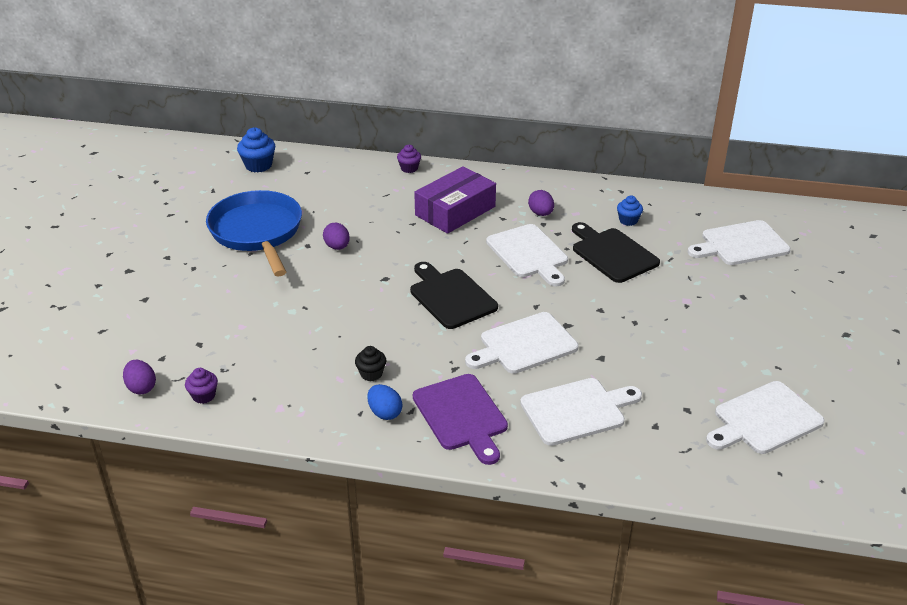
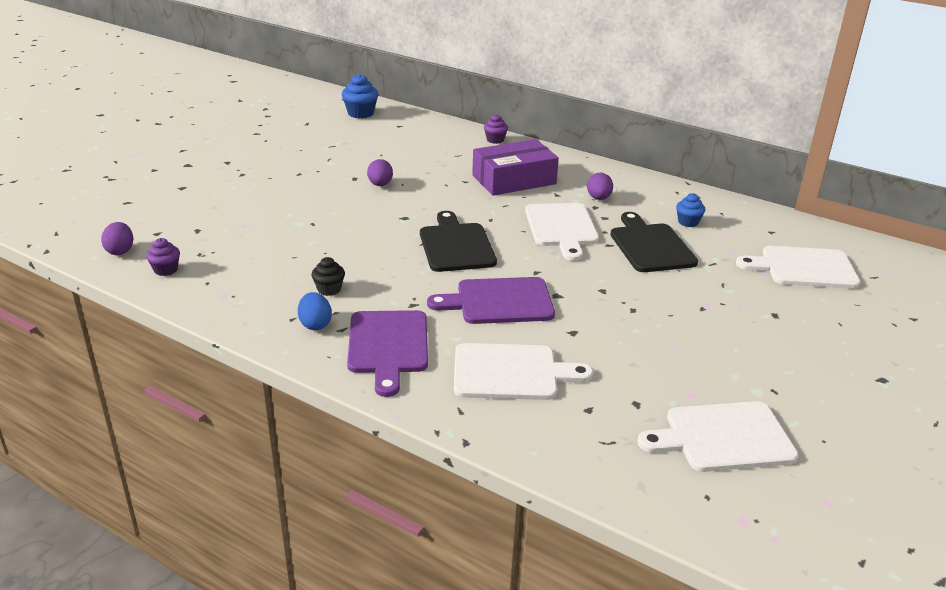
camera: 20 degrees right, 5 degrees down
(257, 232) = (318, 160): blue pan -> none
(524, 345) = (499, 301): white cutting board -> purple cutting board

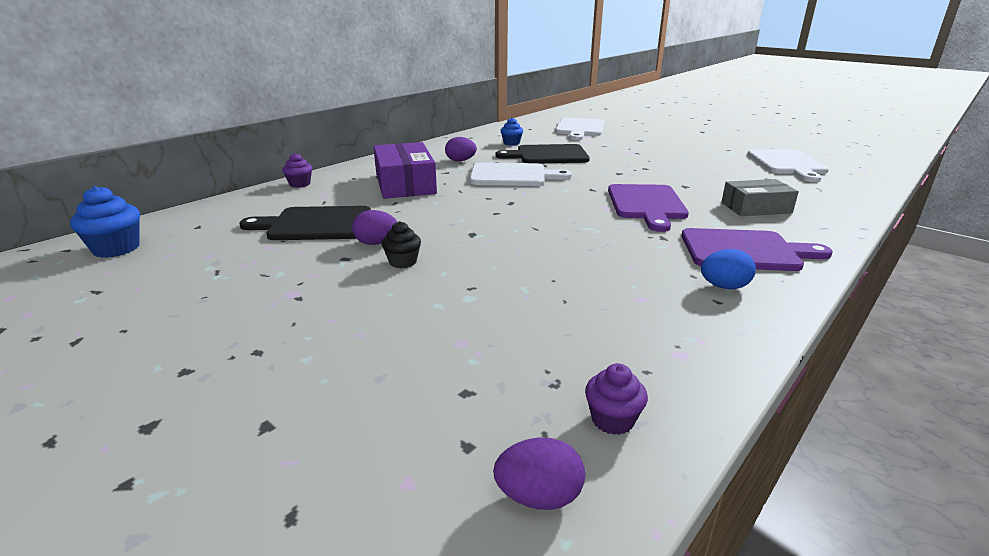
camera: 80 degrees left, 5 degrees down
(329, 289) = (644, 278): black cupcake -> black cupcake (403, 262)
(456, 245) = (541, 214): black cutting board -> black cutting board (315, 224)
(511, 373) = (756, 208): white cutting board -> grey box

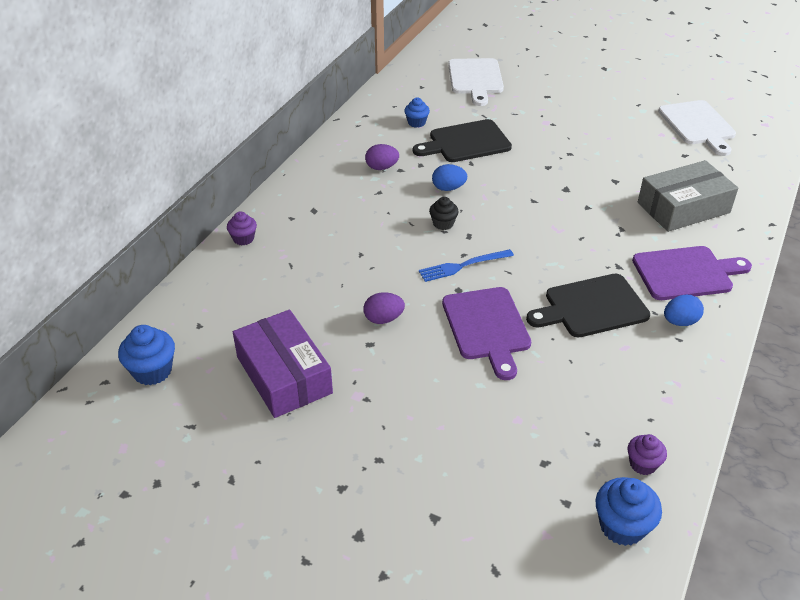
camera: 15 degrees left, 15 degrees up
(315, 224) = (309, 302): black cutting board -> black cutting board (591, 307)
(403, 262) = (422, 339): black cupcake -> black cupcake (443, 224)
(405, 184) = (350, 220): purple box -> purple box (284, 375)
(489, 219) = (462, 266): none -> blue fork
(512, 175) = (448, 188): white cutting board -> blue egg
(539, 497) = (622, 526): purple egg -> blue cupcake
(646, 204) = (590, 218): purple cutting board -> purple cutting board (487, 327)
(756, 208) = (683, 208): grey box -> grey box, size x1.52

